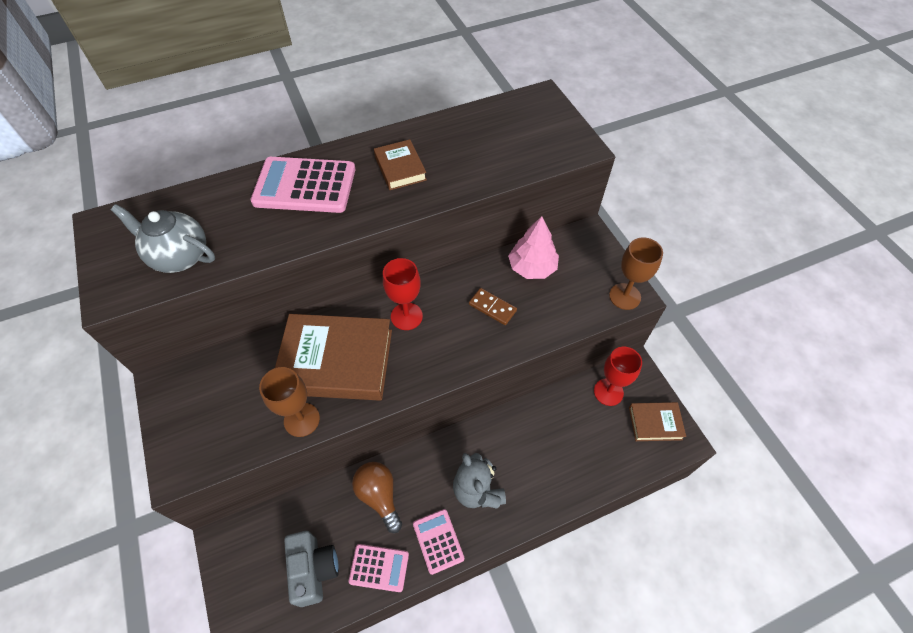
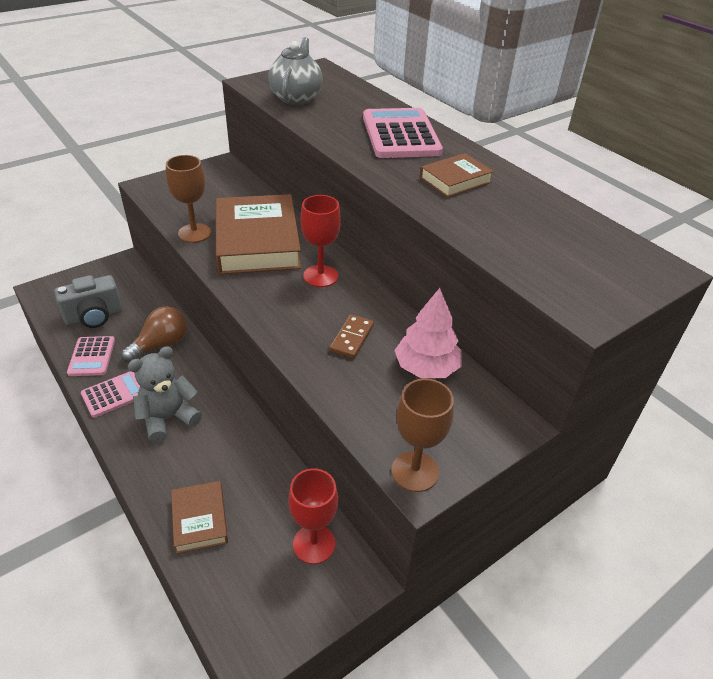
camera: 75 degrees right, 15 degrees down
(655, 423) = (274, 611): brown book -> brown book (200, 519)

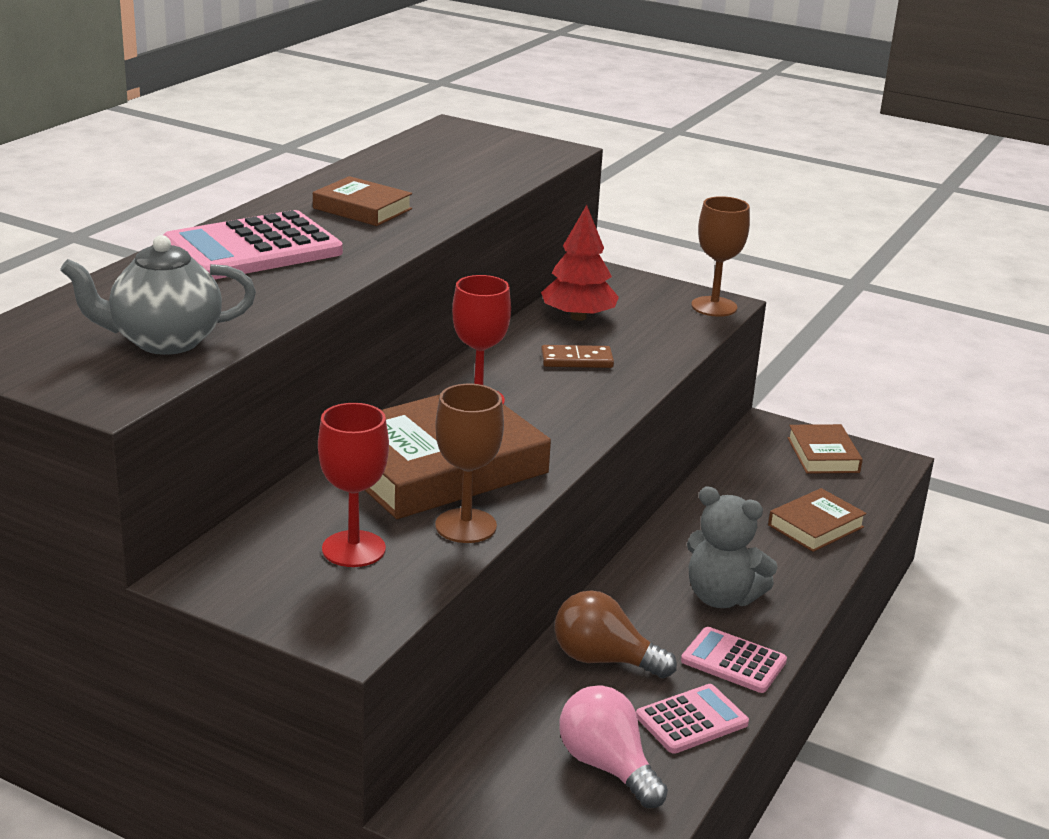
camera: 115 degrees left, 15 degrees down
(94, 316) = (607, 766): grey camera -> pink light bulb
(292, 596) = (823, 455): none -> brown book
(314, 544) = (763, 456): red goblet -> red goblet (353, 549)
(426, 367) = (578, 317): pink tree -> red tree

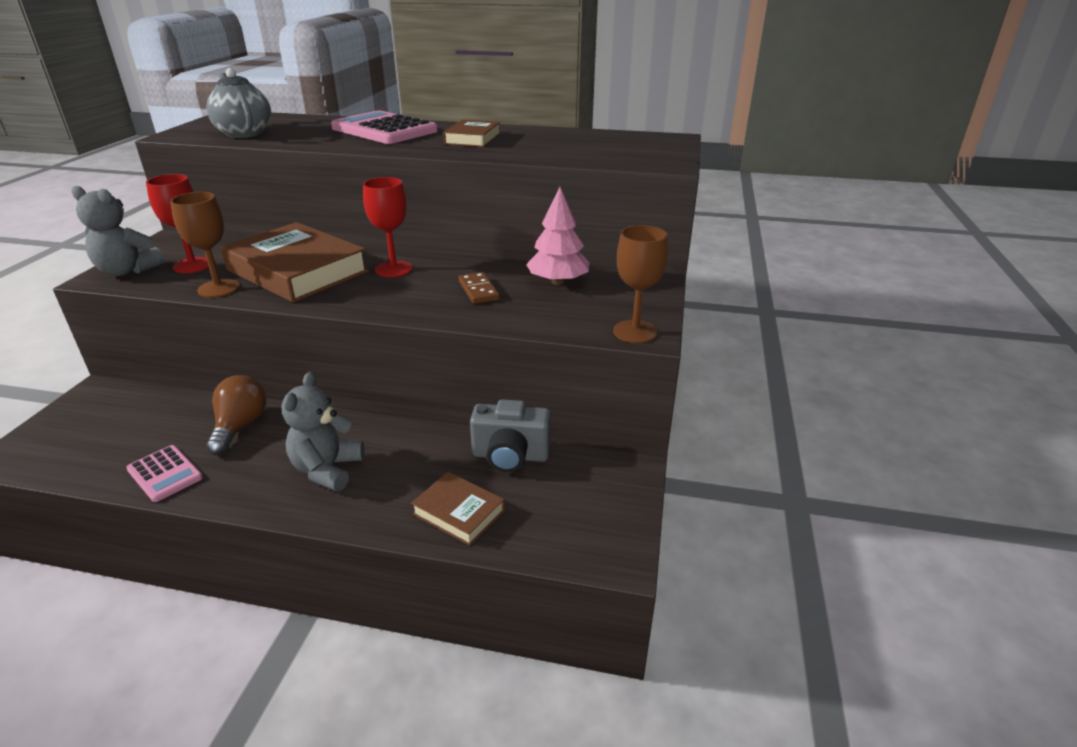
camera: 75 degrees right, 5 degrees up
(336, 609) = (128, 271): none -> grey teddy bear
(578, 317) = (558, 282): red tree -> pink tree
(607, 766) = (120, 444): pink light bulb -> none
(733, 661) = (238, 485): pink calculator -> none
(734, 484) = (510, 456): none -> grey camera
(823, 455) = (599, 506): brown book -> none

